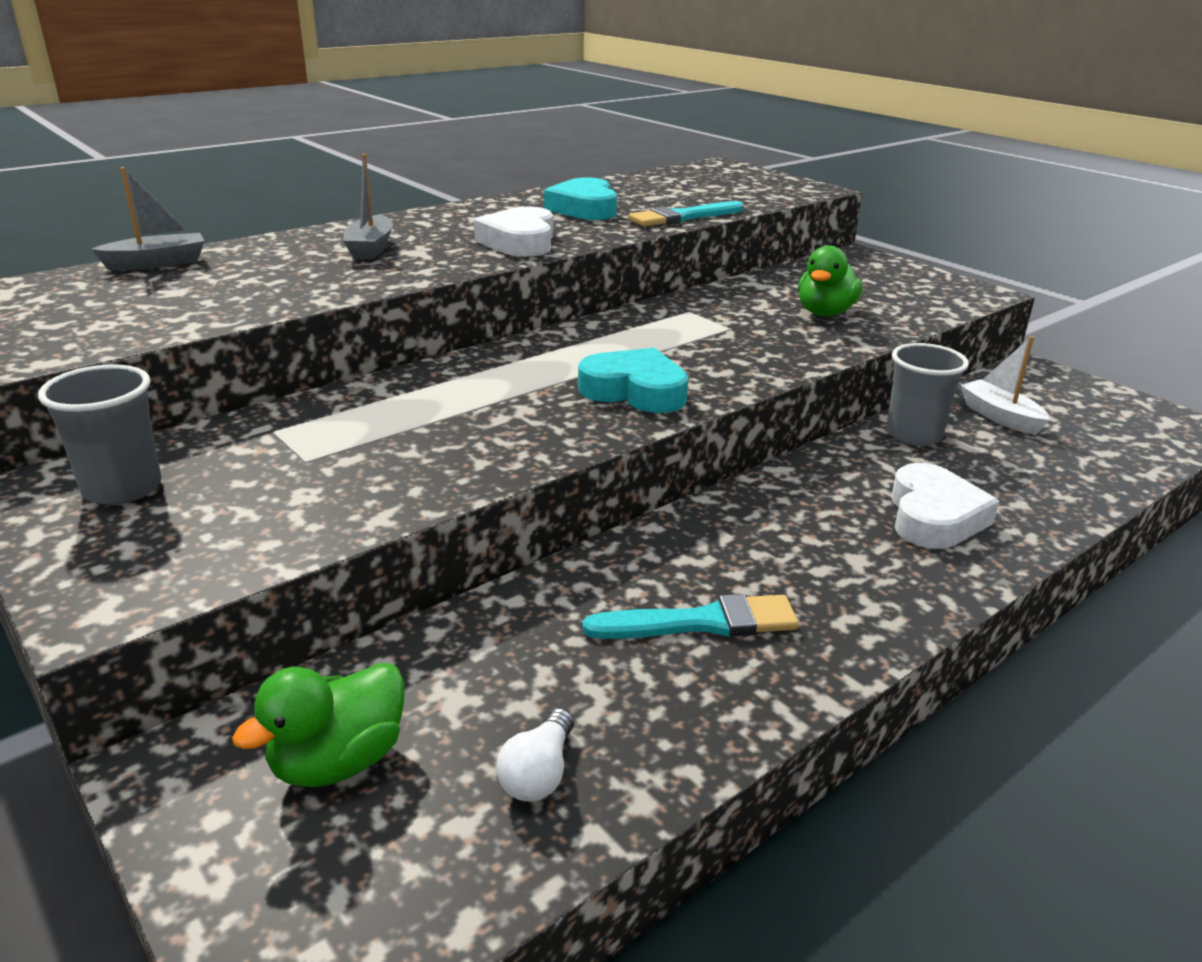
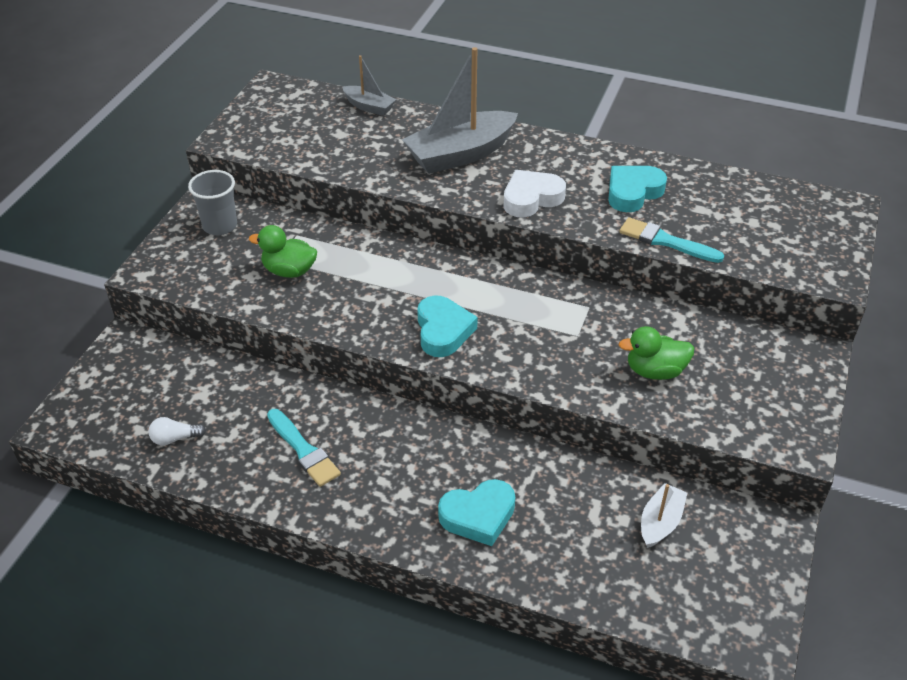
camera: 60 degrees right, 15 degrees up
(338, 761) = (151, 381): green duck -> green duck (289, 271)
(370, 248) = (460, 154): grey boat -> grey boat, size x1.96
(913, 435) = (585, 481): grey cup -> none
(933, 516) = (478, 516): white heart -> turquoise heart

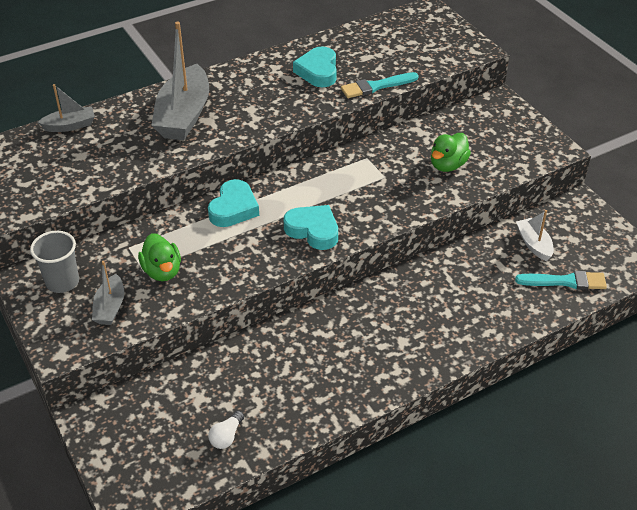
camera: 50 degrees left, 0 degrees up
(218, 268) = (110, 307): none -> grey boat
(289, 271) = (162, 271): green duck -> green duck turned 75 degrees counterclockwise
(303, 450) = (314, 370): turquoise brush -> turquoise brush (565, 281)
(478, 516) = (455, 317): turquoise heart -> turquoise heart (233, 208)
(531, 198) = (269, 112): white heart -> none

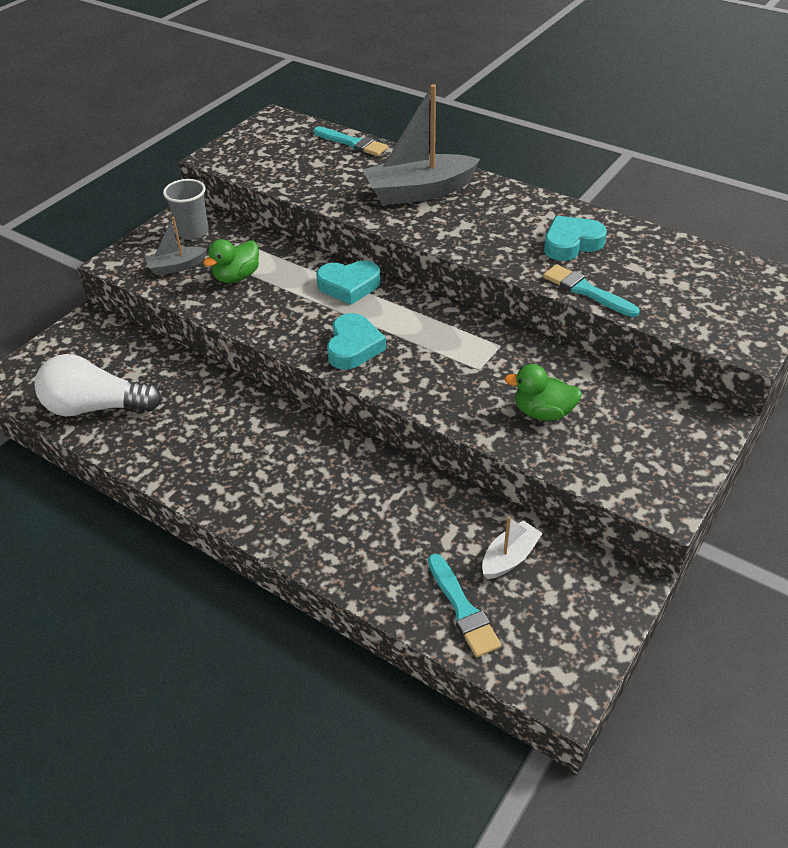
camera: 65 degrees right, 0 degrees up
(70, 126) = (352, 143): grey boat -> turquoise brush
(226, 436) = (96, 407): white light bulb -> white light bulb, size x2.39

